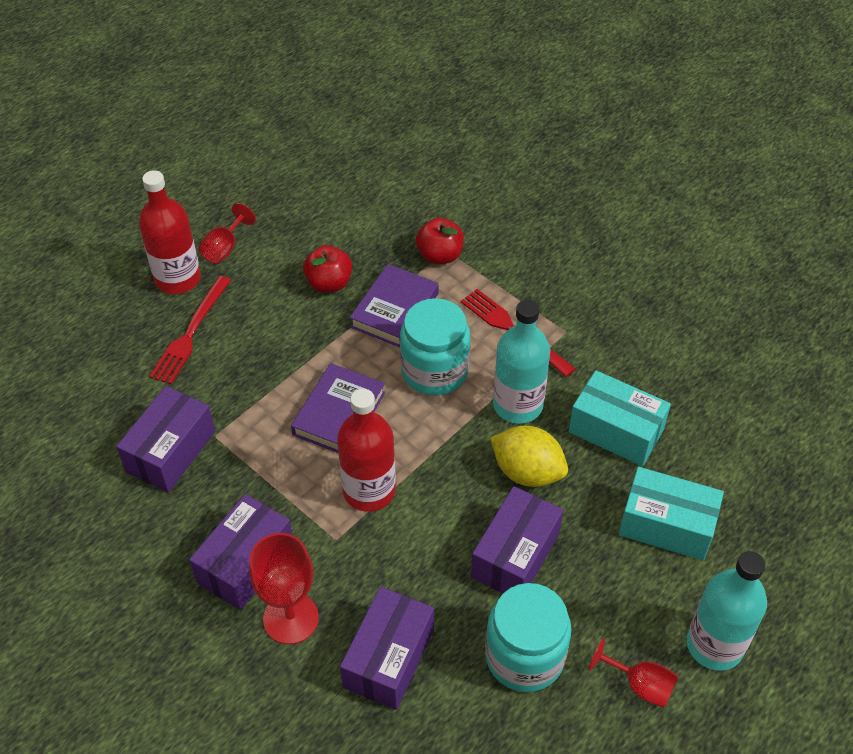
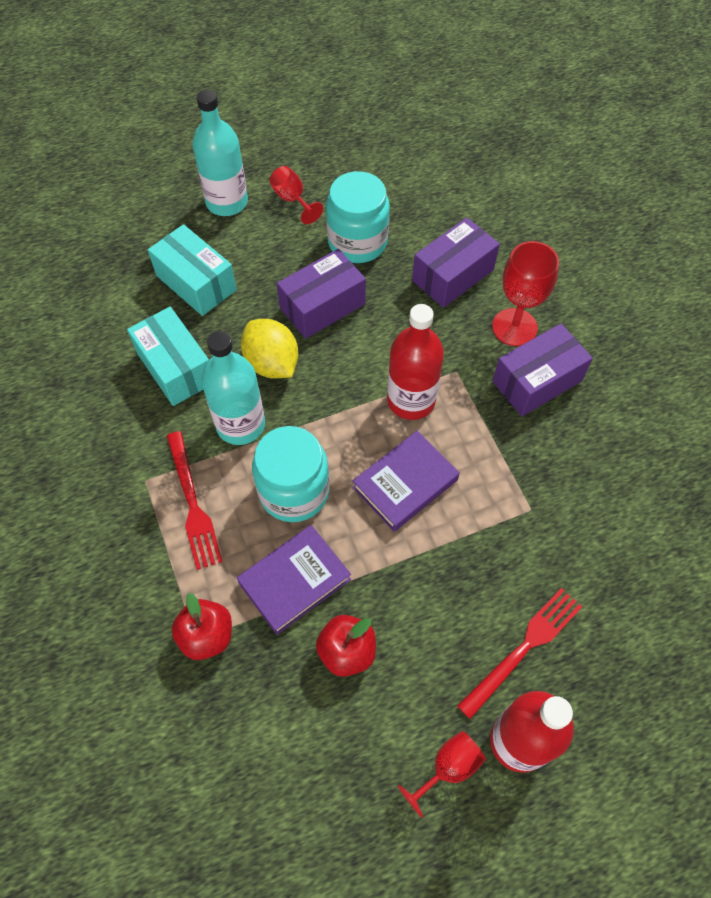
camera: 155 degrees left, 10 degrees up
(171, 451) = (577, 510): purple box -> none

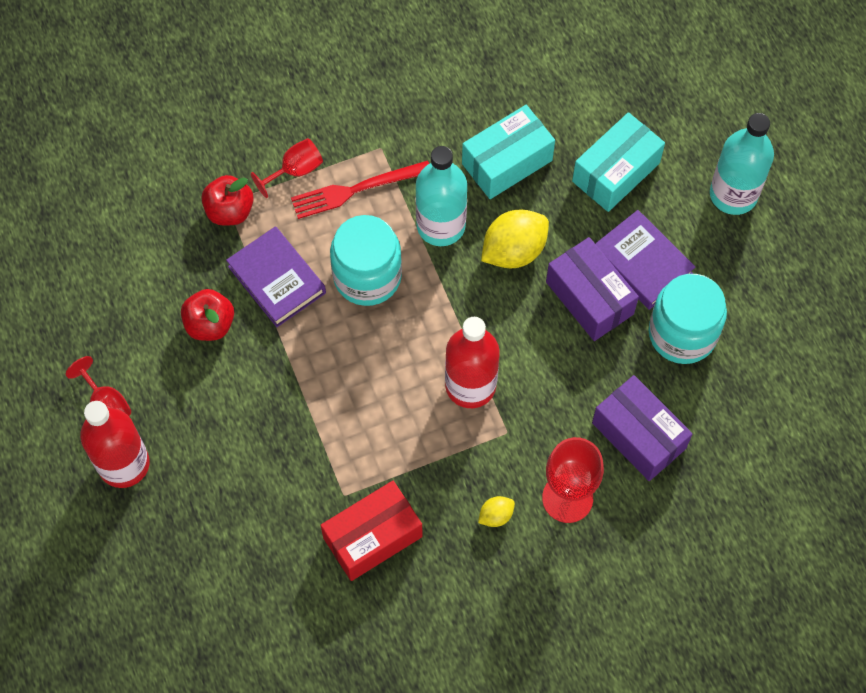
camera: 90 degrees right, 5 degrees up
(292, 200) = (742, 263): red goblet -> red goblet (295, 170)
(405, 484) = (374, 377): purple book -> purple book (642, 263)
(523, 648) = (204, 475): red fork -> none
(537, 381) = (496, 515): purple box -> yellow lemon
(570, 483) = (372, 537): none -> red box

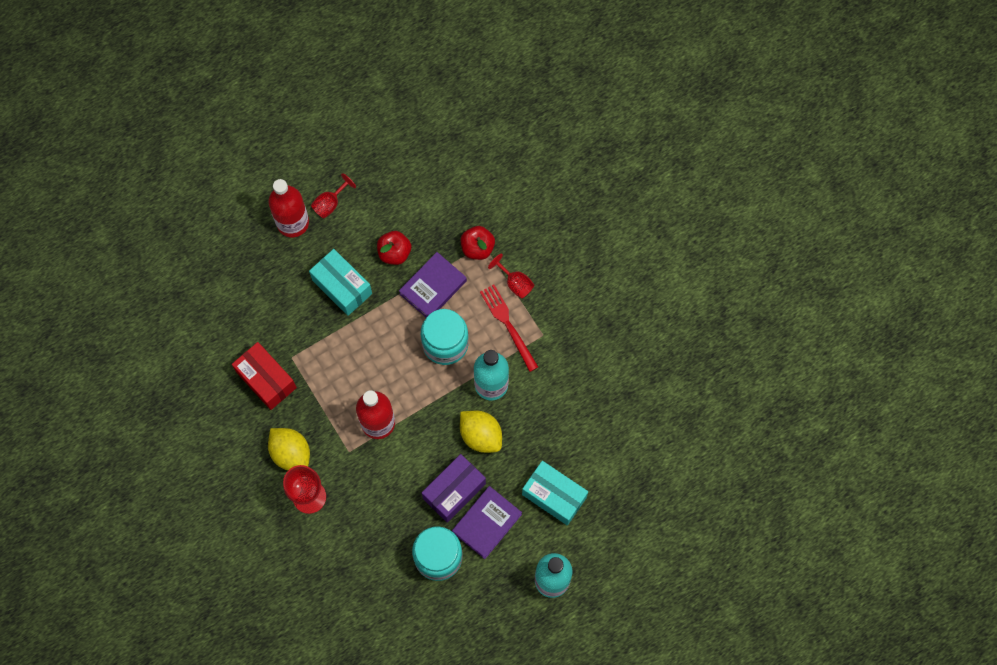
camera: 80 degrees right, 5 degrees up
(496, 515) = (291, 453): yellow lemon -> yellow lemon, size x2.02
(507, 162) = (548, 420): turquoise box -> turquoise box (342, 287)
(638, 435) = (359, 537): purple box -> none

